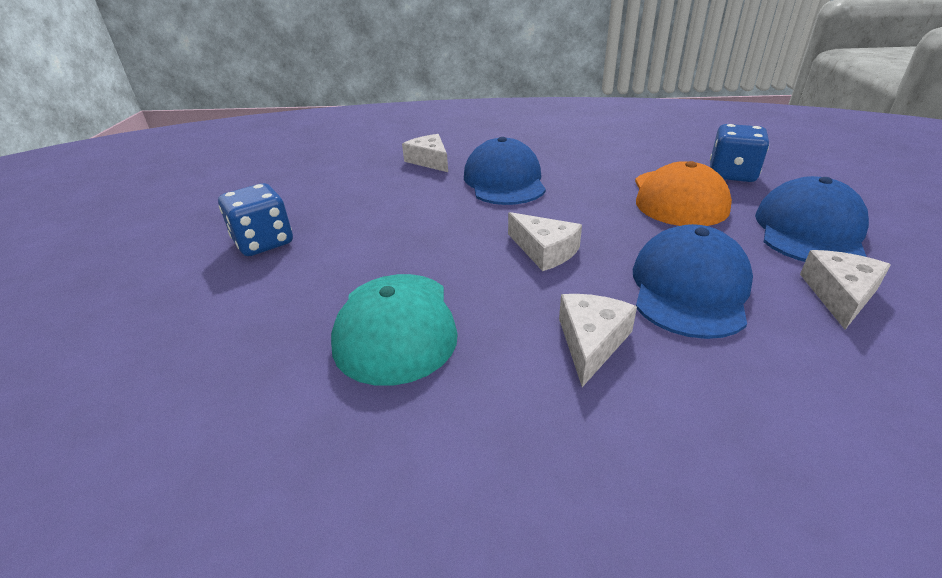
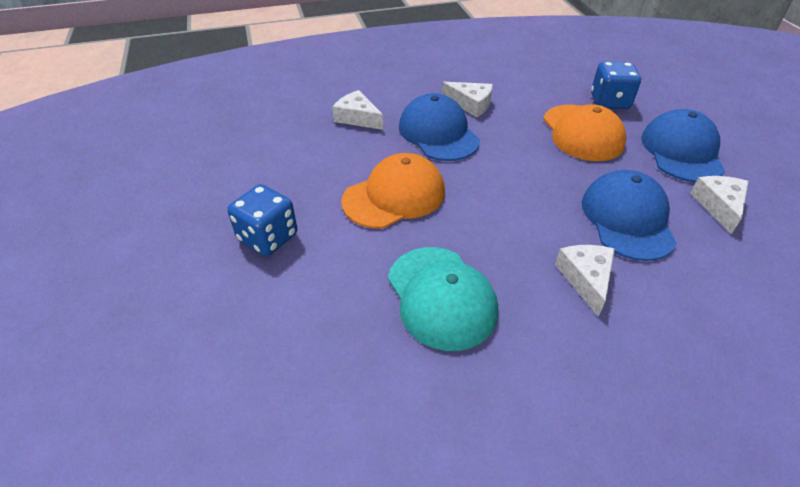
camera: 20 degrees left, 10 degrees up
(416, 226) = (394, 196): none -> orange cap
(544, 251) = (511, 203): white cheese -> white cheese (471, 104)

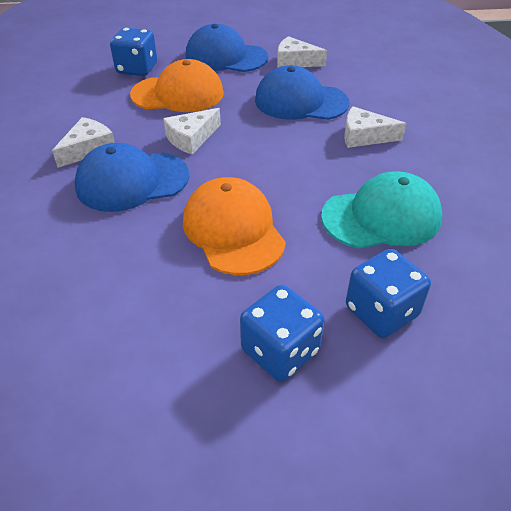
camera: 80 degrees left, 0 degrees up
(311, 298) = (381, 311): none -> blue dice
(357, 118) = (59, 246): white cheese -> white cheese (191, 138)

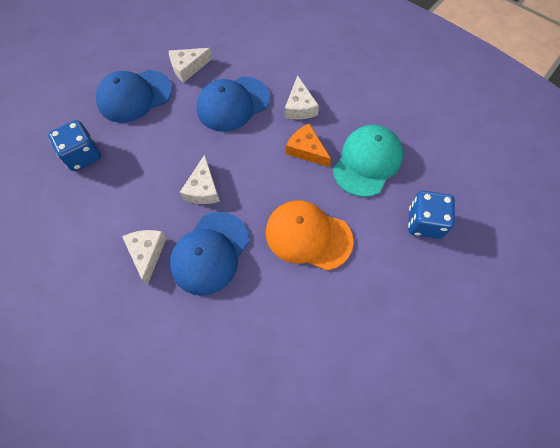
camera: 45 degrees left, 20 degrees up
(178, 94) = (145, 157): orange cap -> none
(280, 351) = (408, 285): blue dice -> none
(325, 169) = (306, 150): none -> orange cheese
(364, 136) = (299, 107): white cheese -> white cheese turned 60 degrees counterclockwise

